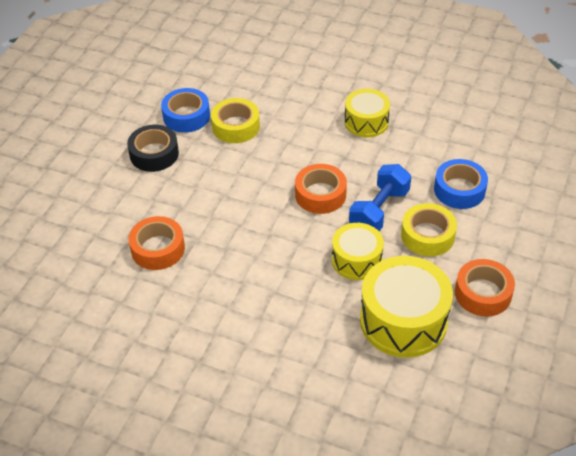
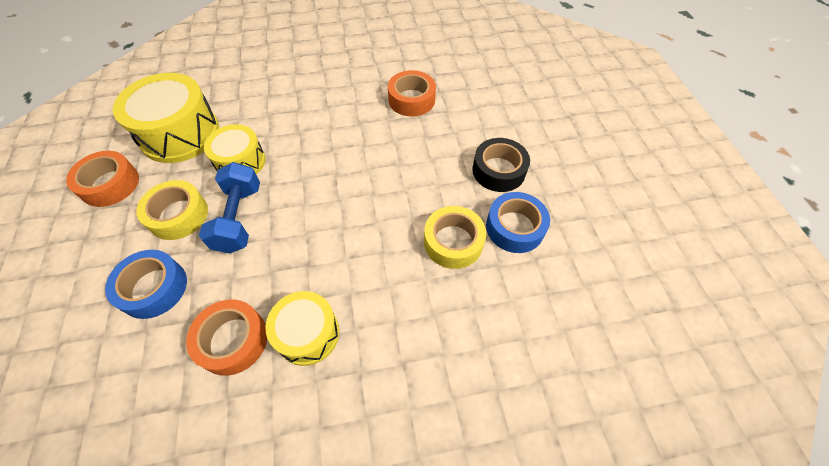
camera: 145 degrees right, 10 degrees up
(320, 194) = (308, 207): orange tape -> orange tape (233, 340)

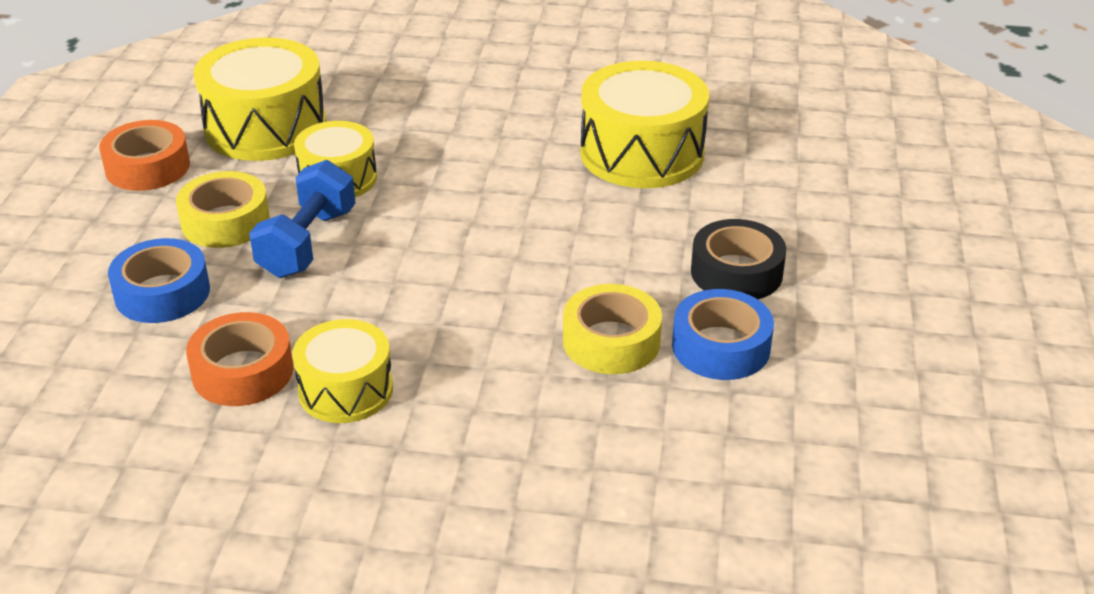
camera: 20 degrees right, 20 degrees down
(411, 100) = (642, 153): orange tape -> yellow drum

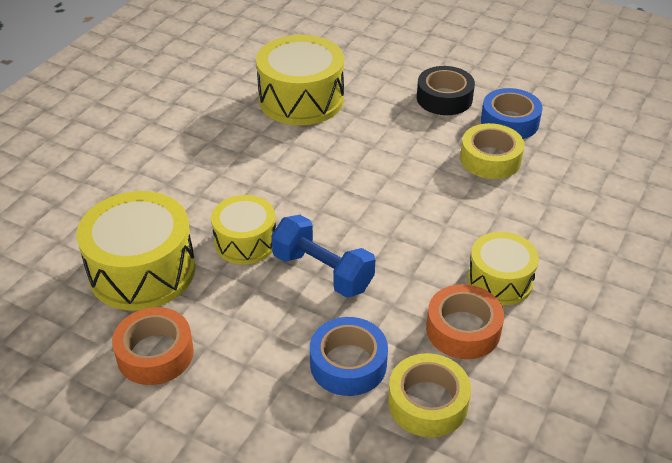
camera: 70 degrees left, 5 degrees up
(225, 221) = (268, 314): yellow tape -> yellow tape (428, 403)

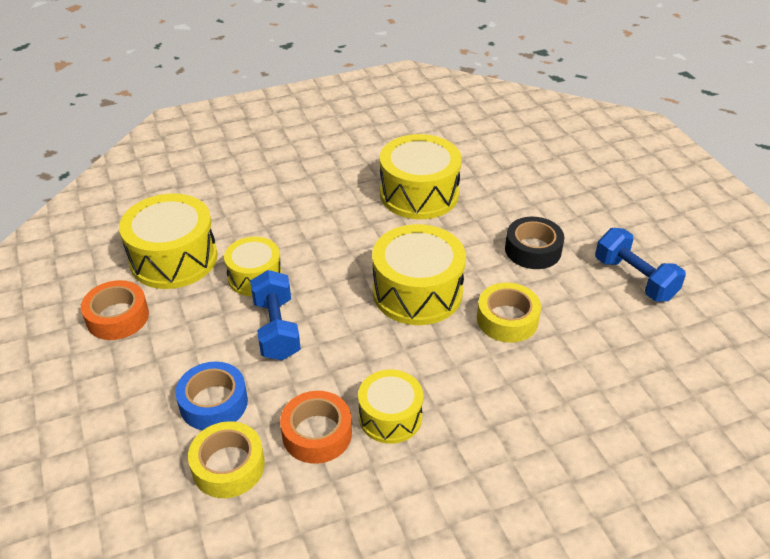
camera: 40 degrees right, 0 degrees up
(399, 176) = (417, 292): none -> yellow drum
(509, 122) = (564, 298): blue tape -> none
(537, 83) = (634, 279): none -> blue dumbbell

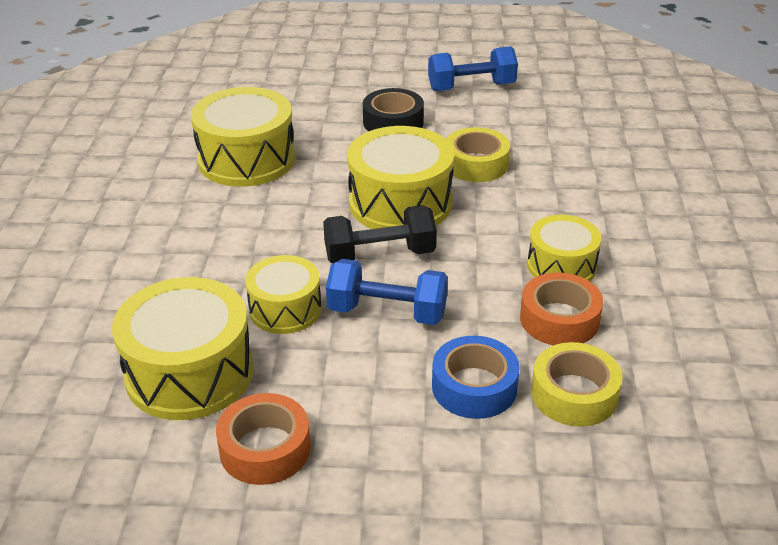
camera: 65 degrees left, 5 degrees down
(342, 303) = (380, 255): none -> black dumbbell

